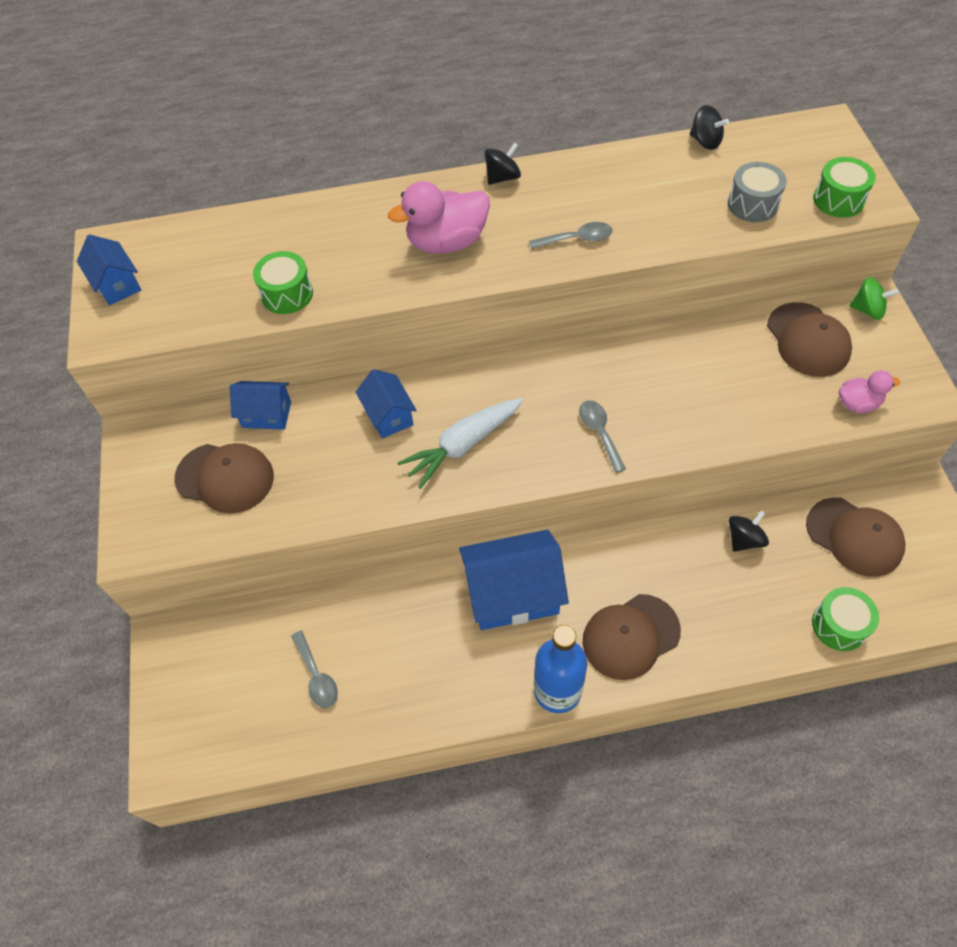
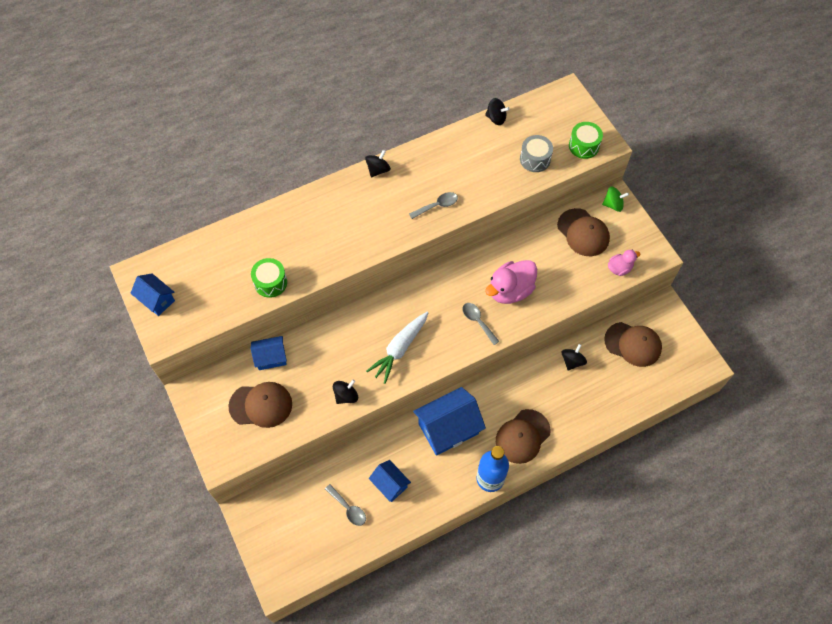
camera: 20 degrees left, 5 degrees up
(356, 494) = (346, 396): none -> black spinning top
(389, 415) = (348, 340): blue house -> blue house (390, 484)
(447, 242) = (358, 224): pink duck -> pink duck (510, 290)
(839, 625) = (635, 399): green drum -> none

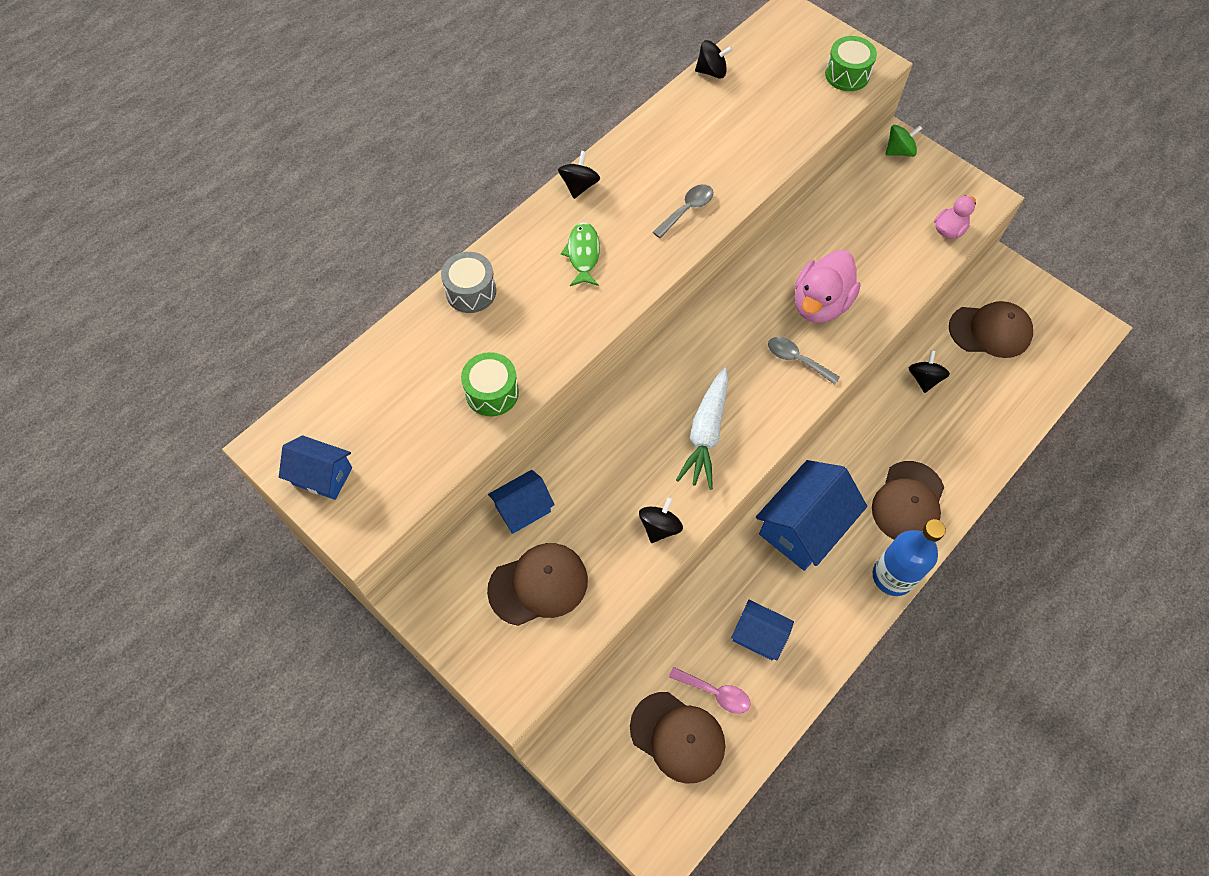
camera: 20 degrees left, 0 degrees up
(348, 508) = (715, 693): grey spoon -> pink spoon
(361, 214) = (583, 254): none -> green fish
(535, 159) = (791, 110): grey drum -> grey drum (471, 291)
(583, 232) = (879, 198): brown cap -> brown cap (678, 737)

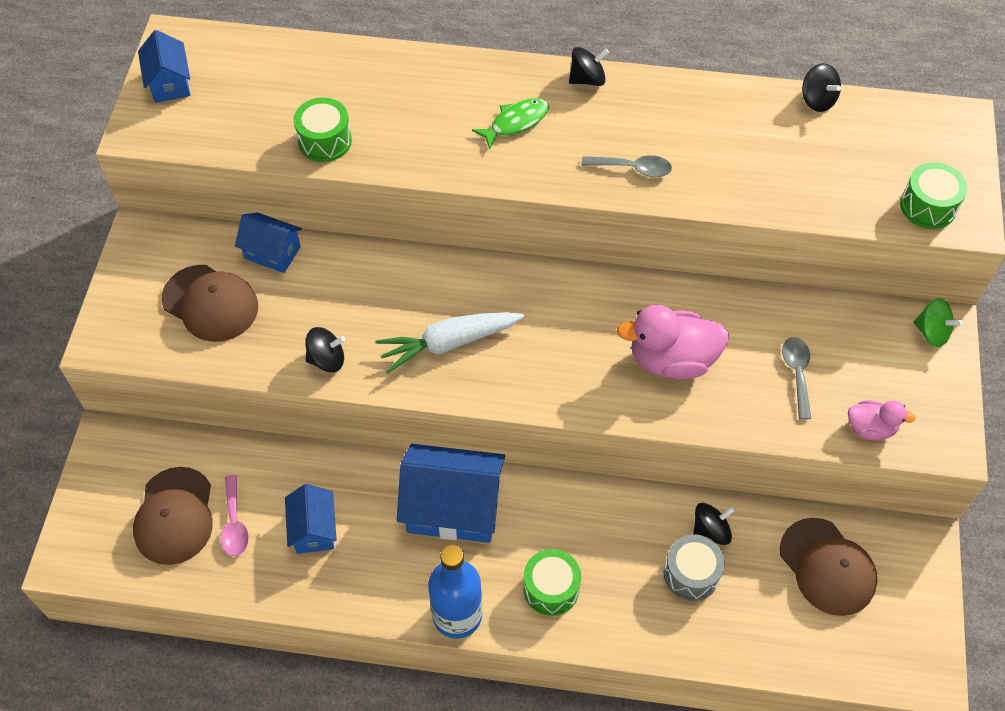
camera: 55 degrees right, 5 degrees down
(471, 291) = (411, 72): grey drum -> grey drum (691, 574)
(797, 360) = (589, 374): grey spoon -> grey spoon (797, 374)
(908, 502) = (551, 588): brown cap -> green drum

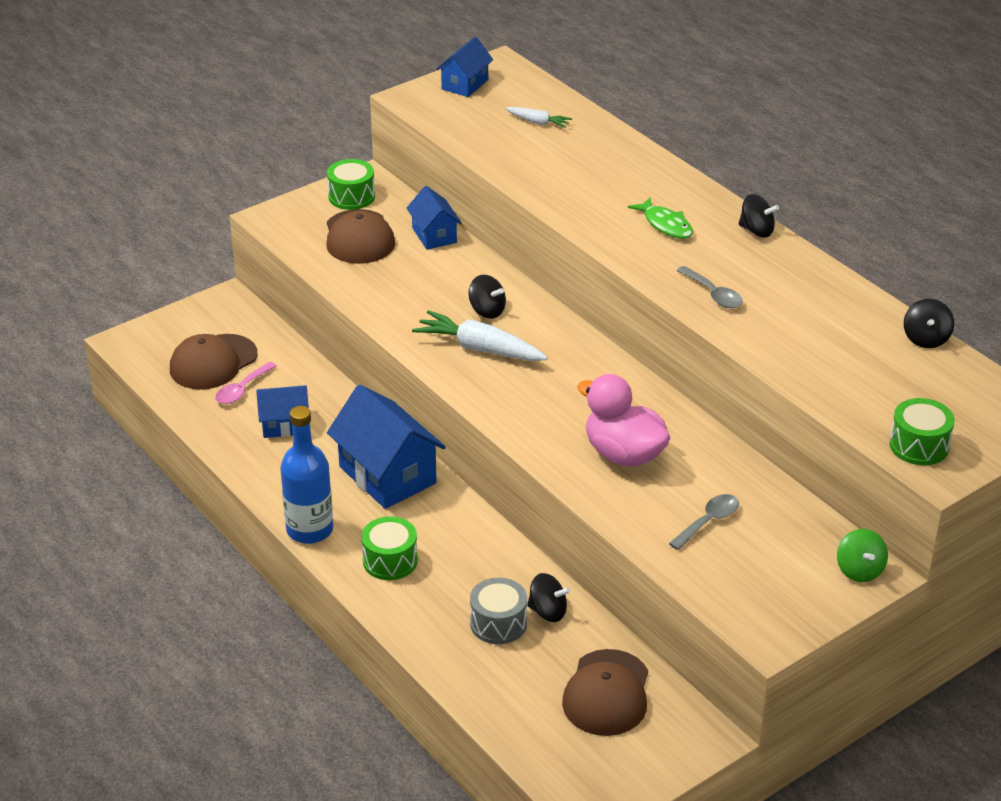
camera: 45 degrees right, 20 degrees down
(285, 83) = (538, 122): none -> white carrot
(314, 529) = (284, 425): blue house -> blue house turned 45 degrees clockwise
(325, 141) = (519, 164): green drum -> green drum (351, 197)
(327, 359) = (389, 308): black spinning top -> black spinning top (487, 311)
(515, 123) = (665, 225): green fish -> green fish turned 45 degrees clockwise
(870, 428) = (718, 587): pink duck -> none

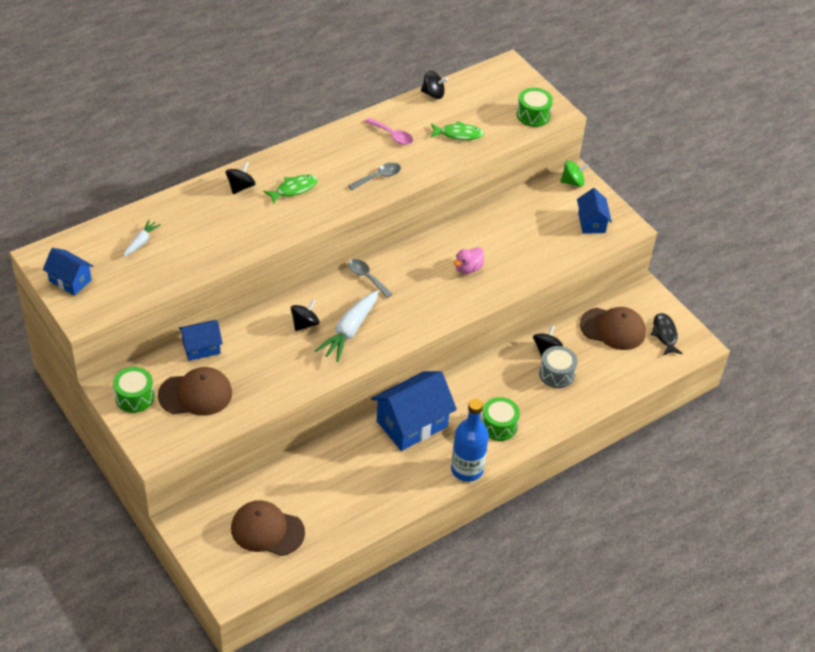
camera: 90 degrees left, 10 degrees up
(213, 362) = (267, 530): brown cap -> brown cap turned 150 degrees clockwise
(242, 389) = (304, 510): pink spoon -> pink spoon (392, 135)
(284, 425) = (351, 483): blue house -> blue house (591, 222)
(606, 761) = (665, 334): none -> black fish
(624, 454) = (468, 268): pink duck -> pink duck, size x0.56
(708, 522) = (532, 238): grey spoon -> grey spoon (367, 277)
(756, 231) = (307, 147): black spinning top -> black spinning top (240, 187)
(838, 366) = (458, 134): none -> green fish

